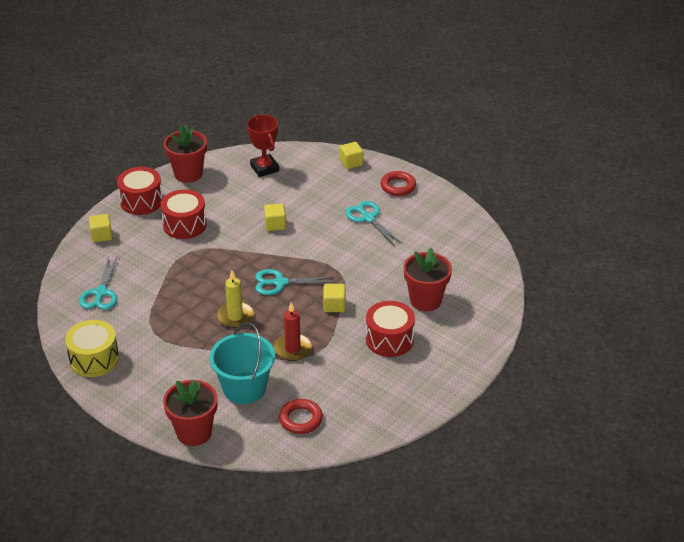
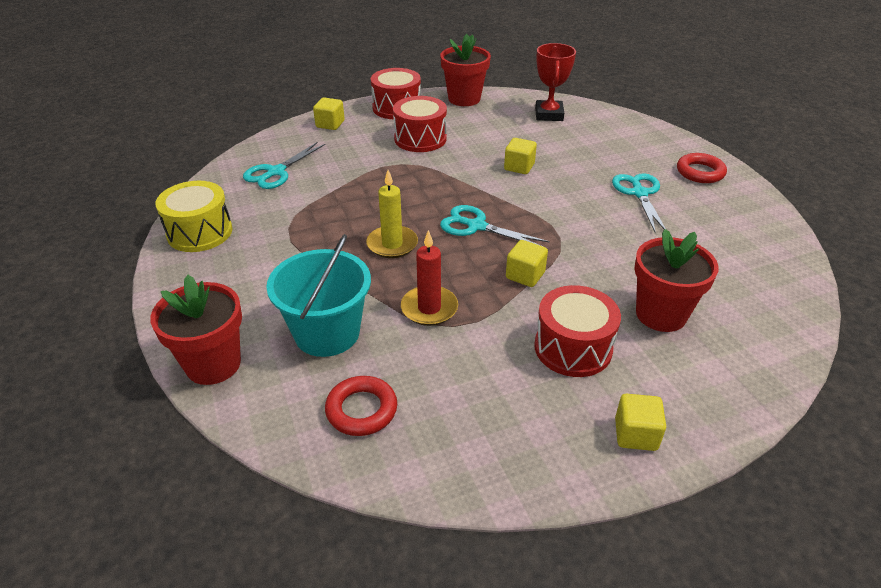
camera: 30 degrees right, 0 degrees up
(351, 163) = (654, 135): yellow cube -> yellow cube (635, 434)

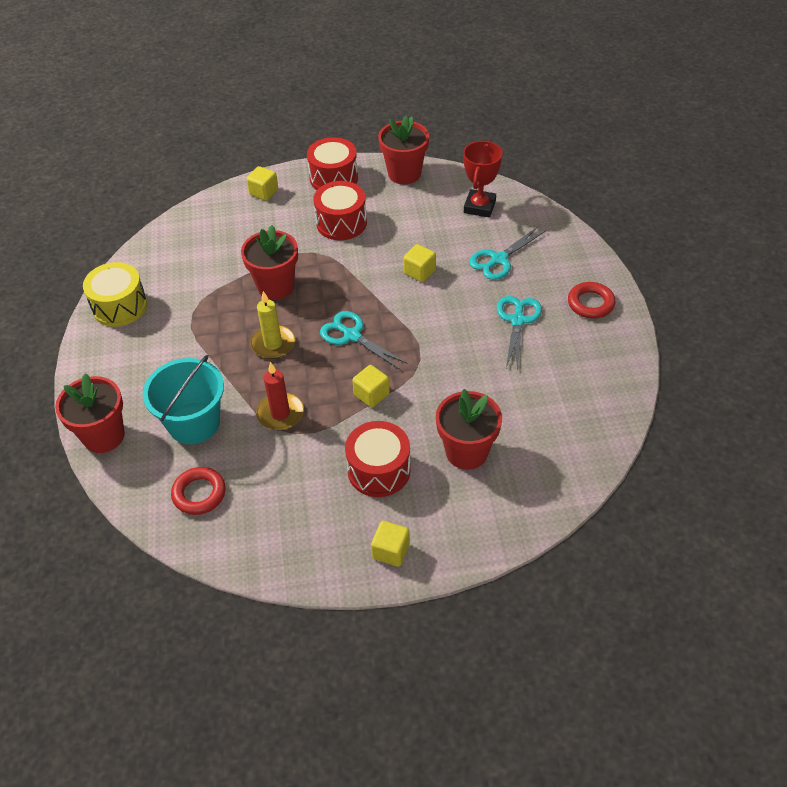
camera: 15 degrees right, 10 degrees up
(276, 172) = (198, 247): turquoise scissors -> turquoise scissors (498, 259)
(374, 195) = (275, 286): none -> red flower pot

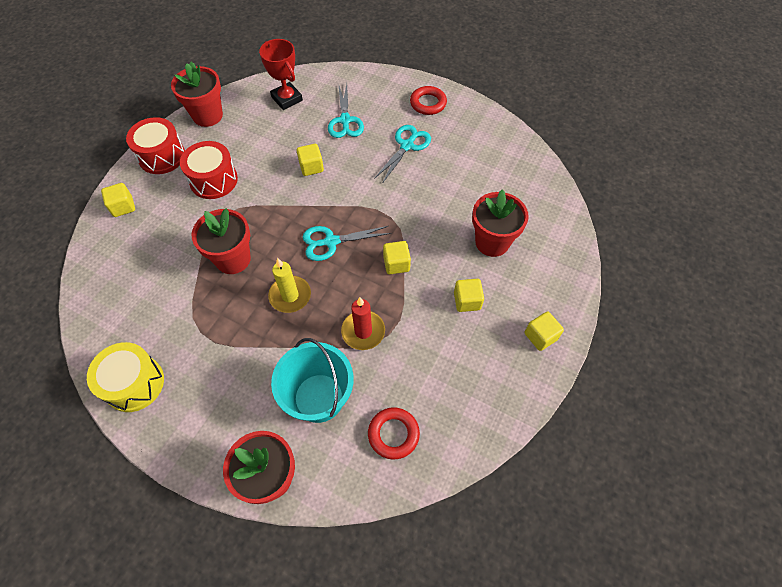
camera: 55 degrees left, 10 degrees up
(379, 470) = (467, 301): red drum -> yellow cube
(517, 320) = (407, 146): turquoise scissors -> turquoise scissors turned 75 degrees clockwise

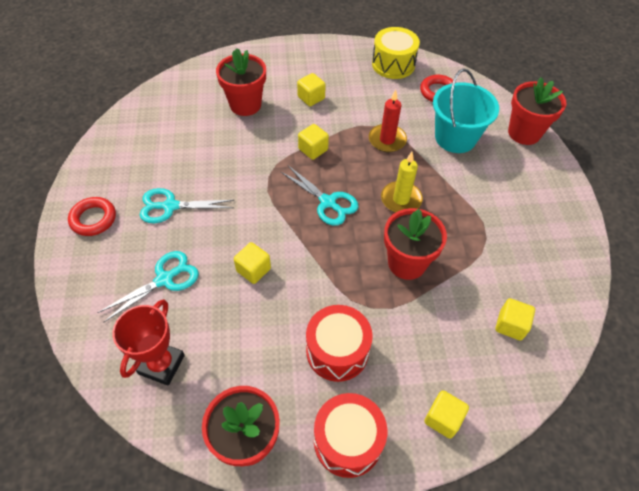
camera: 125 degrees left, 5 degrees down
(134, 383) = (563, 251): yellow drum -> yellow drum (393, 64)
(540, 336) = (307, 55): yellow cube -> yellow cube (510, 325)

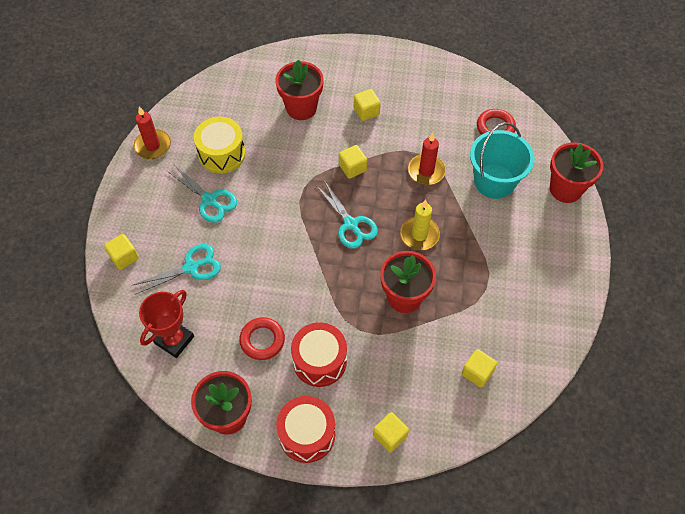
camera: 15 degrees right, 5 degrees up
(93, 219) = (142, 199): red ring -> red ring (262, 340)
(96, 164) = (153, 146): none -> red candle
(170, 206) = (210, 200): turquoise scissors -> turquoise scissors turned 150 degrees counterclockwise
(253, 270) = (268, 275): yellow cube -> yellow cube (124, 257)
(393, 64) = (460, 87): yellow drum -> yellow drum (222, 154)

